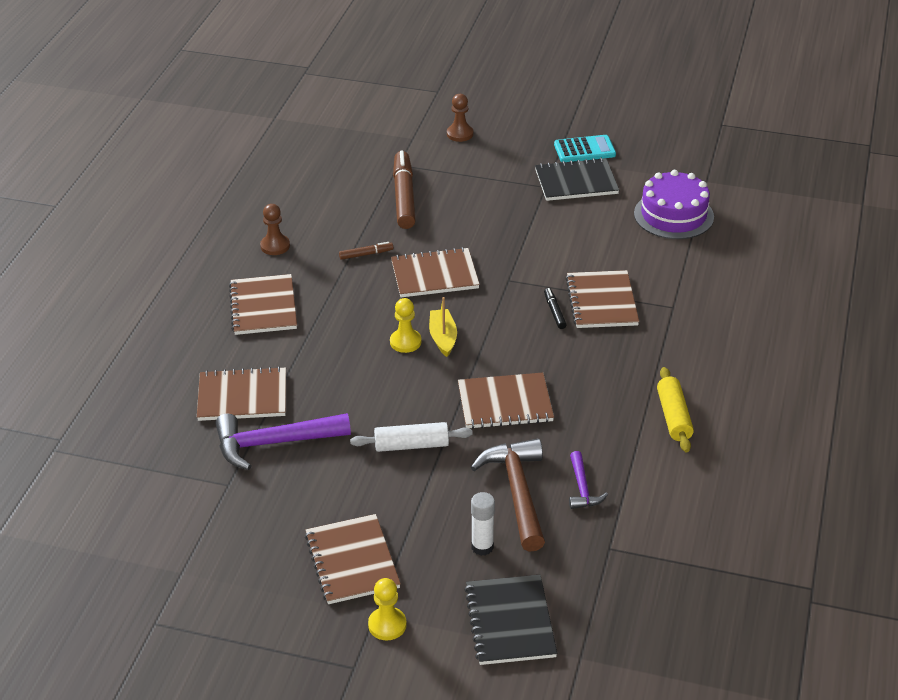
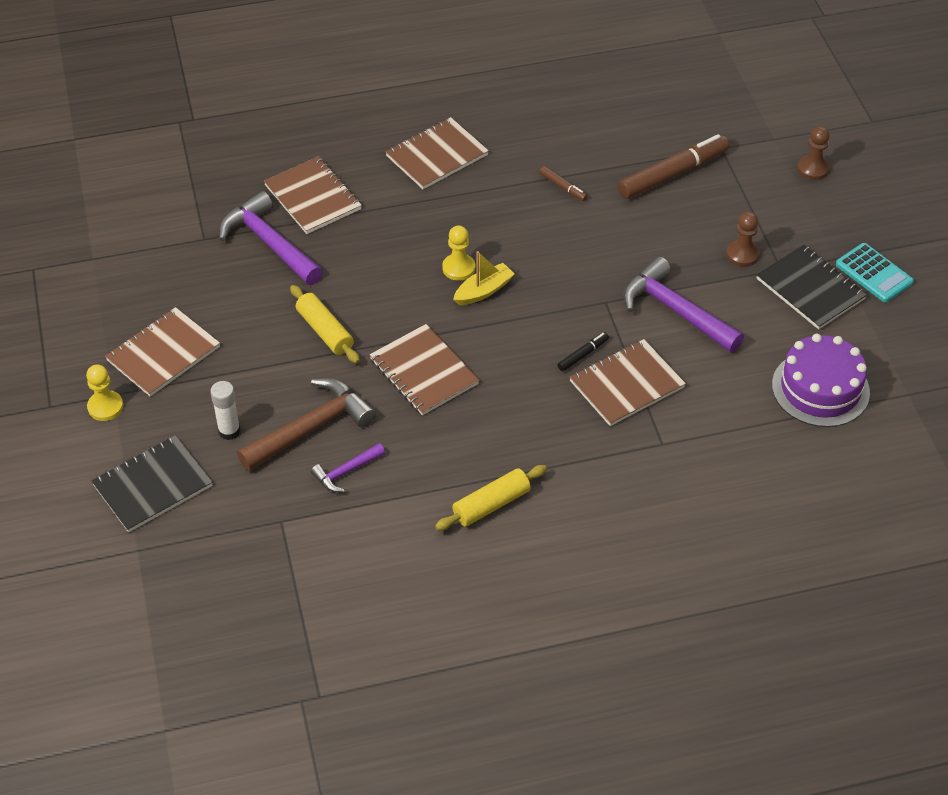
camera: 60 degrees right, 10 degrees up
(275, 246) = (526, 123): brown pawn -> brown pawn (742, 254)
(411, 445) = (325, 331): white rolling pin -> yellow rolling pin
(434, 275) = (570, 247): brown notebook -> none
(546, 250) = (675, 310): none -> purple hammer

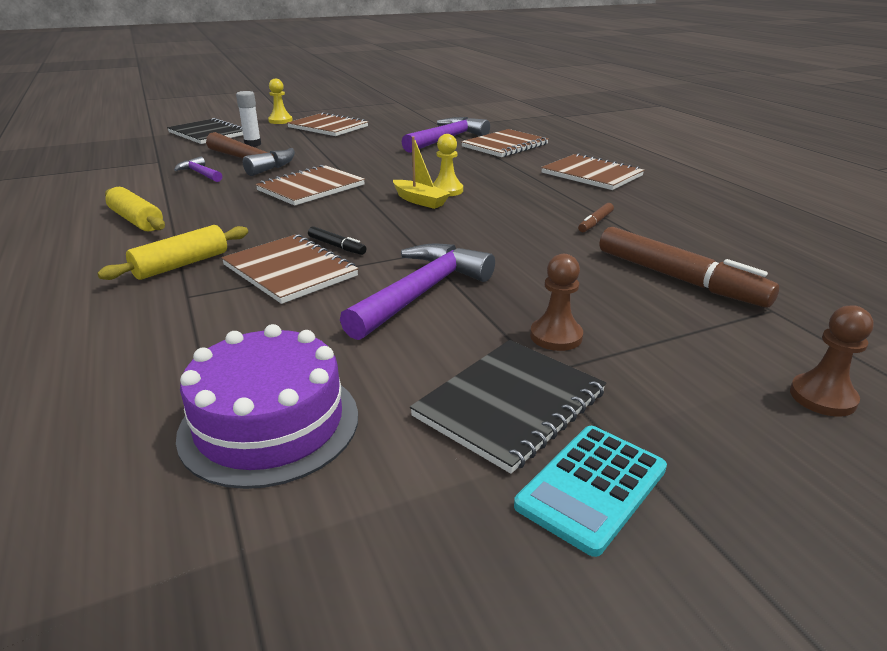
camera: 80 degrees right, 20 degrees down
(325, 331) = (356, 158): yellow rolling pin -> yellow rolling pin (181, 265)

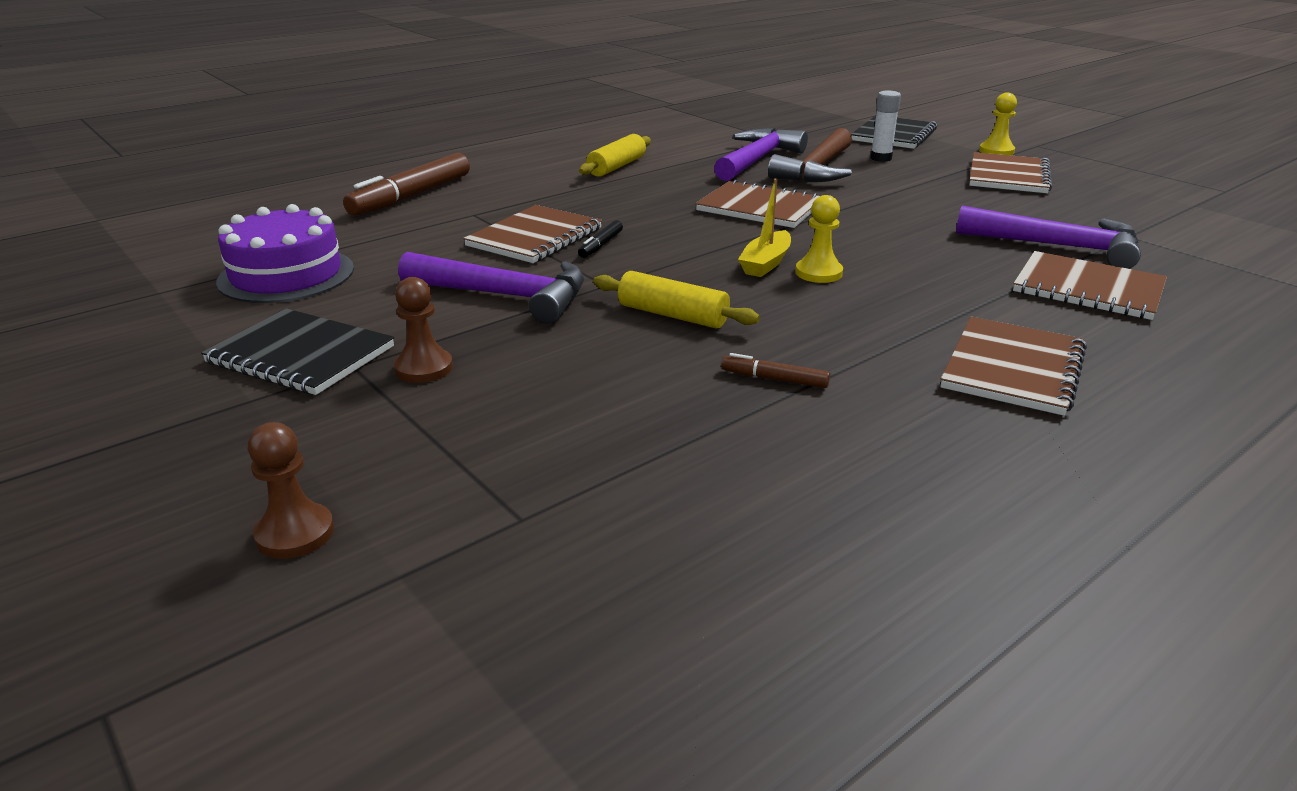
camera: 75 degrees right, 0 degrees up
(181, 265) = (531, 200): yellow rolling pin -> yellow rolling pin (672, 315)
(200, 173) = (757, 159): purple hammer -> purple hammer, size x1.90
(591, 487) = (181, 395): turquoise calculator -> none
(678, 278) = (599, 445): brown marker -> brown marker (411, 196)

